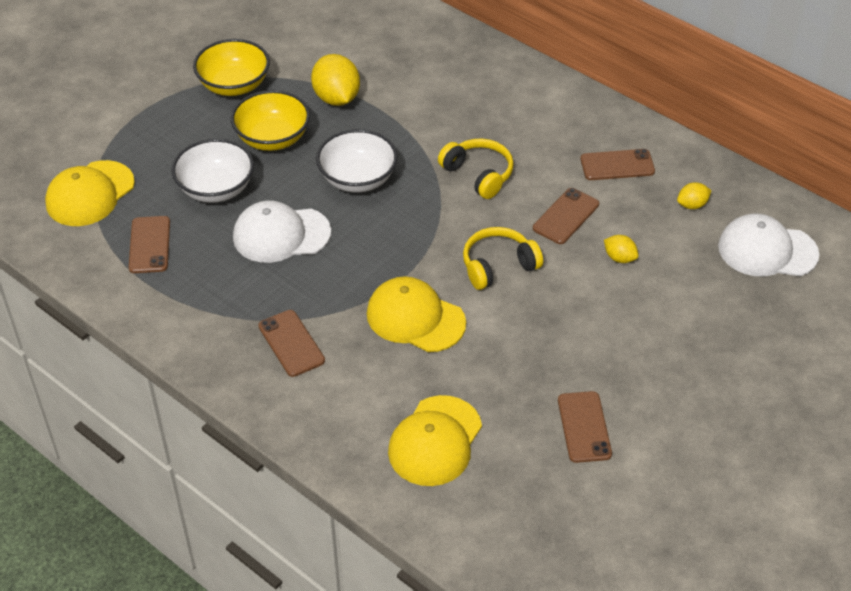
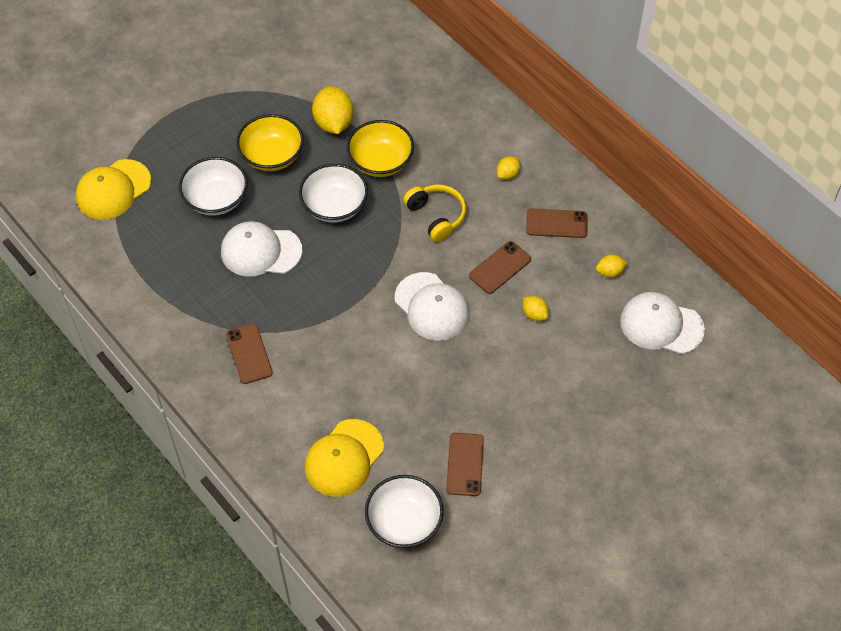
camera: 10 degrees right, 10 degrees up
(149, 245) = (153, 245): brown phone -> none
(234, 85) = (250, 98): yellow bowl -> yellow bowl (381, 162)
(415, 318) = (353, 345): yellow cap -> none
(498, 266) = (432, 307): yellow headphones -> white cap
(528, 502) = (404, 522): none -> white bowl
(548, 124) = (508, 174): none -> yellow lemon

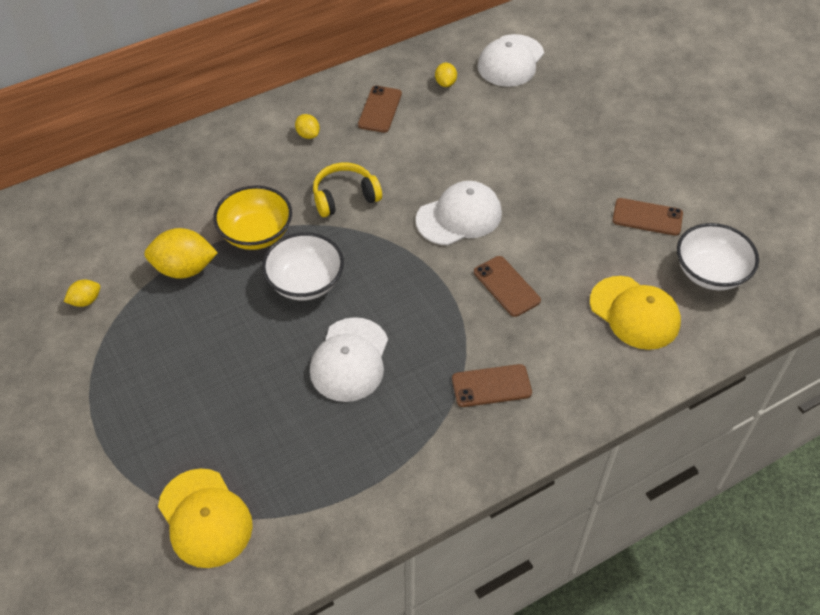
camera: 80 degrees left, 5 degrees down
(216, 199) = (258, 399): white bowl -> none
(272, 156) = (211, 334): yellow bowl -> none
(500, 267) = (422, 158): brown phone -> brown phone (506, 286)
(534, 314) = (483, 141): yellow lemon -> yellow lemon (85, 301)

